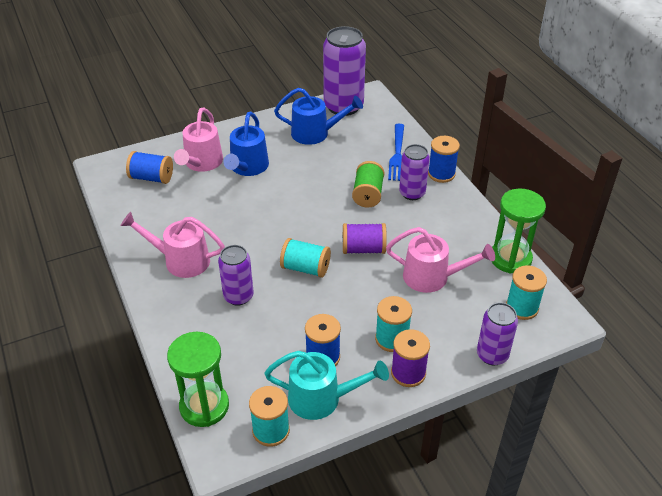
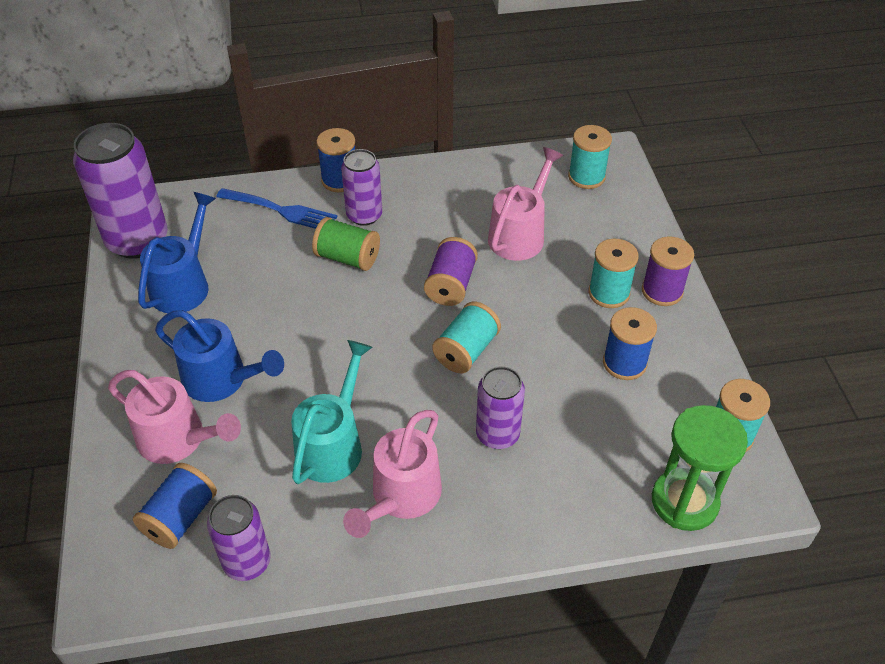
camera: 75 degrees left, 5 degrees up
(322, 398) = (688, 376): turquoise watering can -> turquoise watering can (333, 443)
(492, 355) = (648, 218): purple can -> purple can (247, 562)
(510, 258) = (510, 164): green hourglass -> none

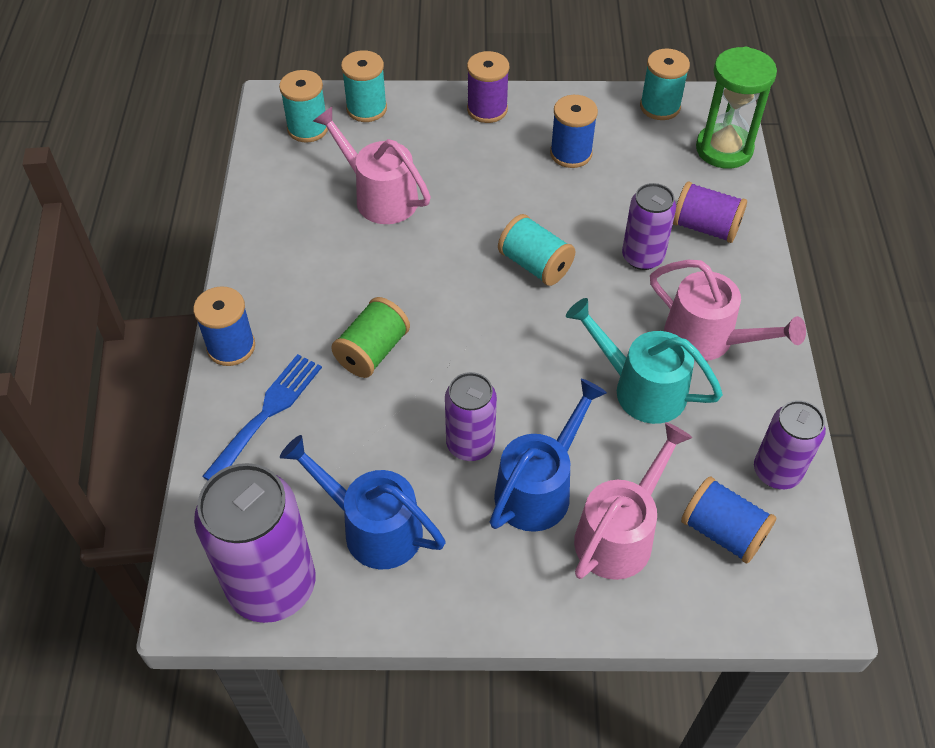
camera: 80 degrees left, 5 degrees up
(364, 215) = (305, 328): purple can -> purple can (470, 444)
(450, 285) = (440, 264): purple spool -> purple spool (705, 227)
(609, 293) = (481, 146): turquoise spool -> turquoise spool (366, 109)

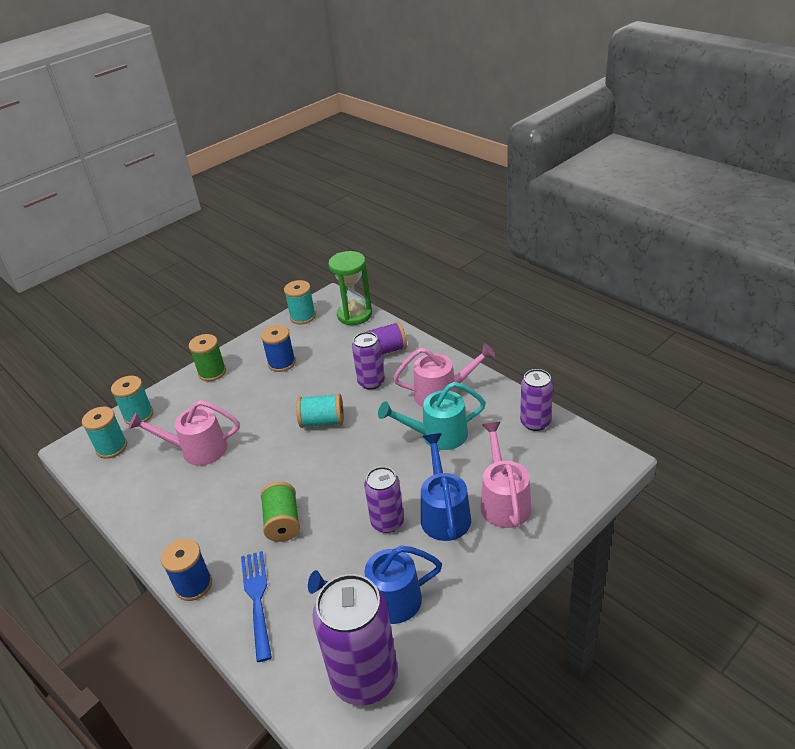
camera: 40 degrees left, 15 degrees down
(487, 109) = (212, 372): purple spool -> green spool
(723, 532) = (544, 463): blue spool -> none

